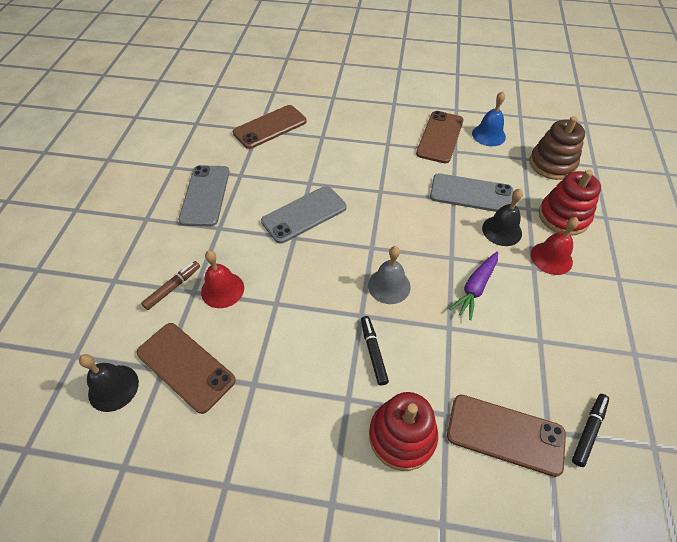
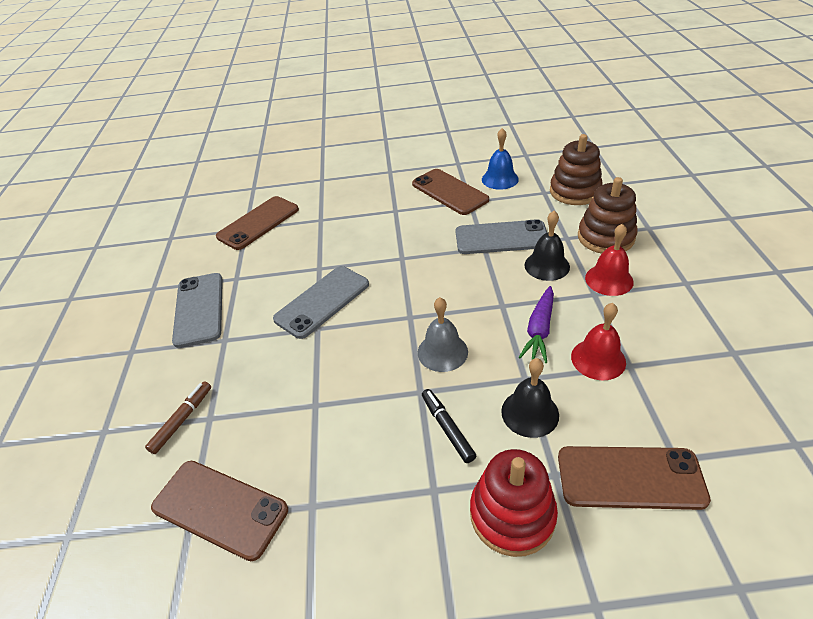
camera: 10 degrees left, 10 degrees down
(113, 387) = (128, 562): black bell -> black bell (530, 413)
(222, 289) = (245, 406): red bell -> red bell (598, 359)
(440, 137) = (449, 192): brown phone -> brown phone turned 45 degrees counterclockwise
(563, 217) = (605, 237): red stacking toy -> brown stacking toy
(588, 431) = (719, 447): black marker -> none

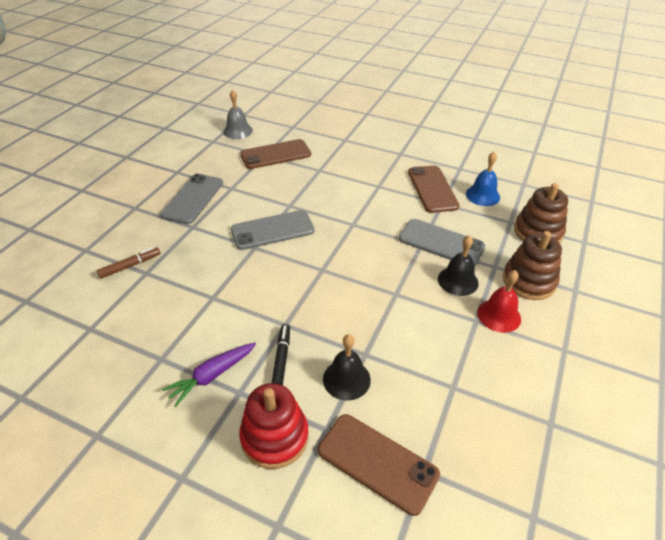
camera: 25 degrees right, 0 degrees up
(220, 508) = (110, 330): brown phone -> none
(442, 352) = (323, 305): grey bell -> grey bell (238, 131)
(539, 330) = (407, 325): purple carrot -> purple carrot (212, 376)
(598, 359) = (432, 369): red bell -> none

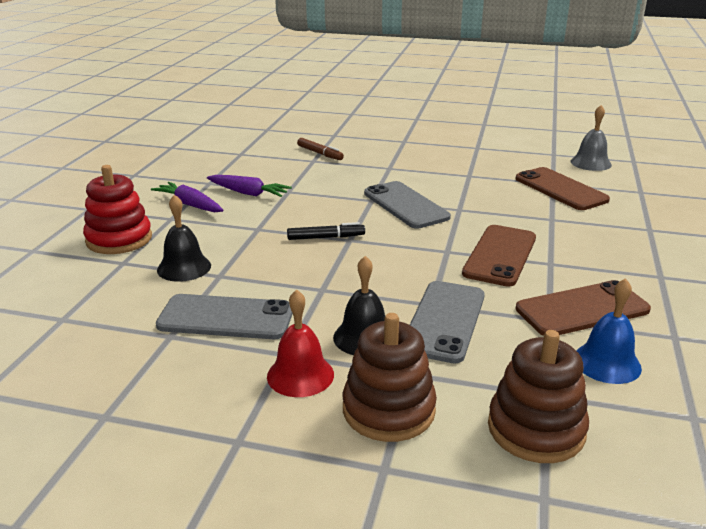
camera: 80 degrees right, 15 degrees down
(193, 199) = (435, 161): grey phone -> grey phone (226, 318)
(204, 327) = (248, 193): none -> purple carrot
(281, 358) = (211, 232): black marker -> black marker (326, 237)
(377, 462) = (79, 291): brown phone -> brown phone (500, 255)

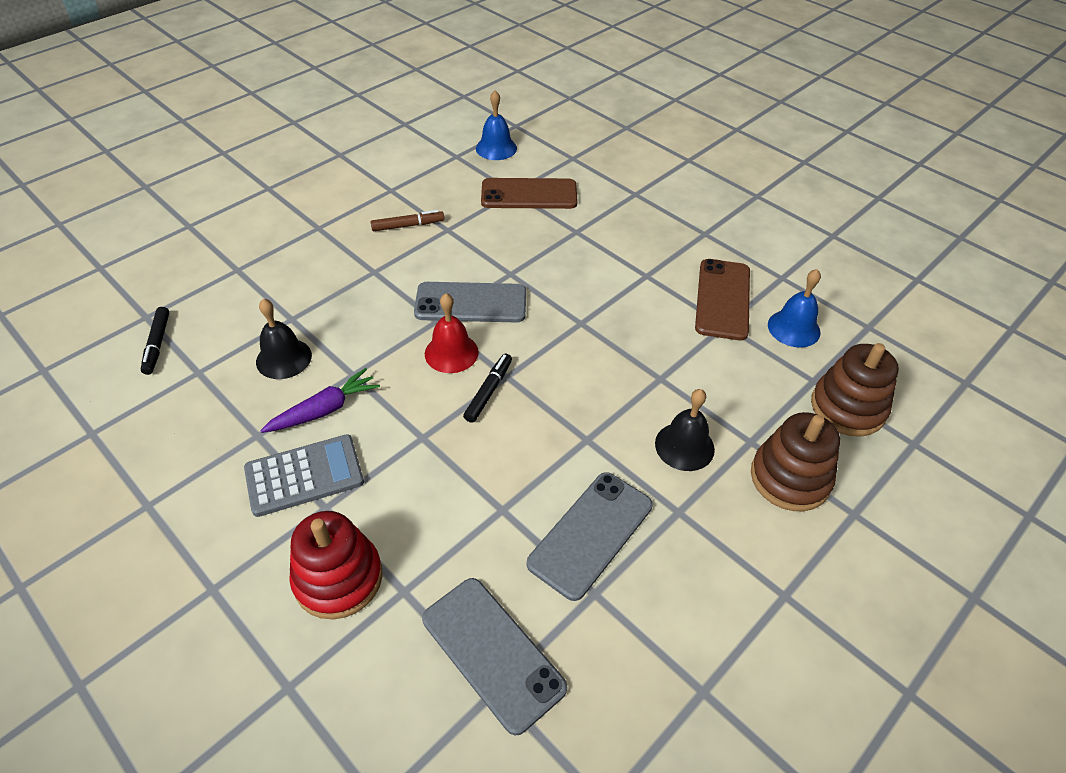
camera: 60 degrees left, 20 degrees up
(184, 267) = (461, 535): black bell -> black bell (284, 358)
(190, 205) = (304, 476): purple carrot -> grey calculator
(249, 138) = (157, 344): none -> black marker
(300, 375) = (716, 514): red bell -> red bell (451, 353)
(320, 153) = (278, 304): brown marker -> brown marker (408, 226)
(444, 321) = (691, 383): grey phone -> grey phone (492, 653)
(500, 255) = (613, 295): brown phone -> none
(590, 163) = (496, 148): grey bell -> blue bell

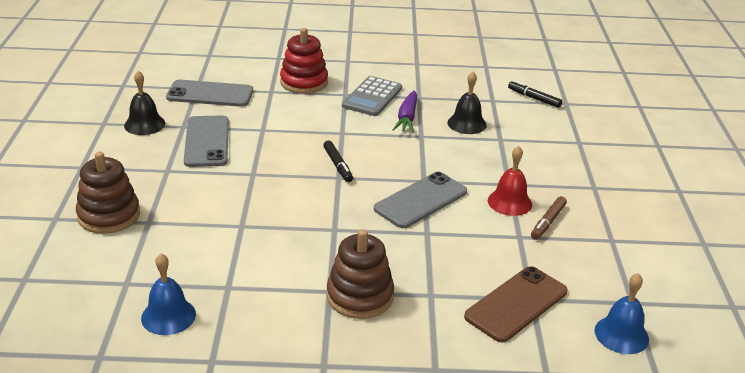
camera: 135 degrees right, 15 degrees down
(451, 353) = (387, 170): red bell -> red bell (509, 202)
(684, 446) = (190, 198): black bell -> black bell (144, 124)
(722, 299) = (248, 307): brown phone -> none
(847, 408) = (88, 277): brown stacking toy -> brown stacking toy (360, 296)

